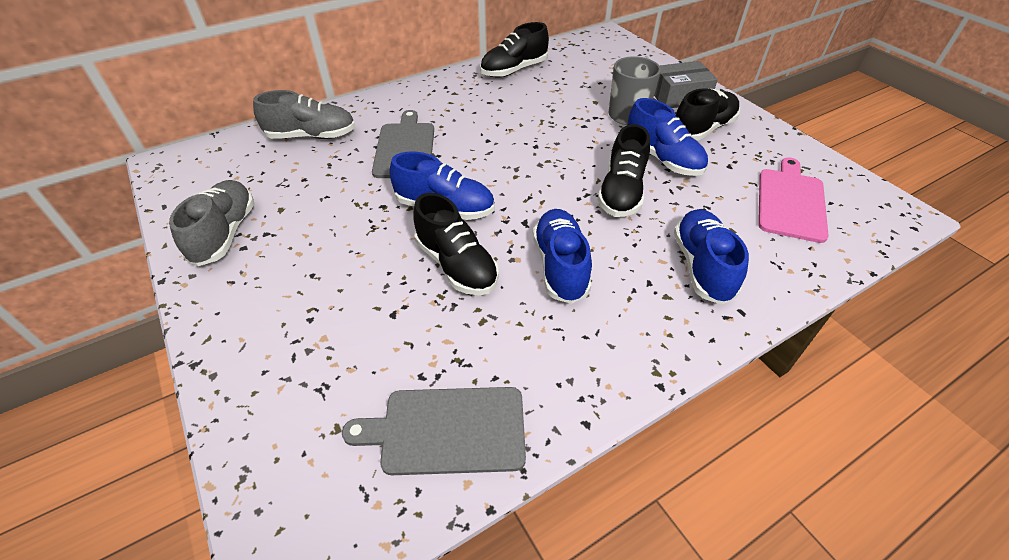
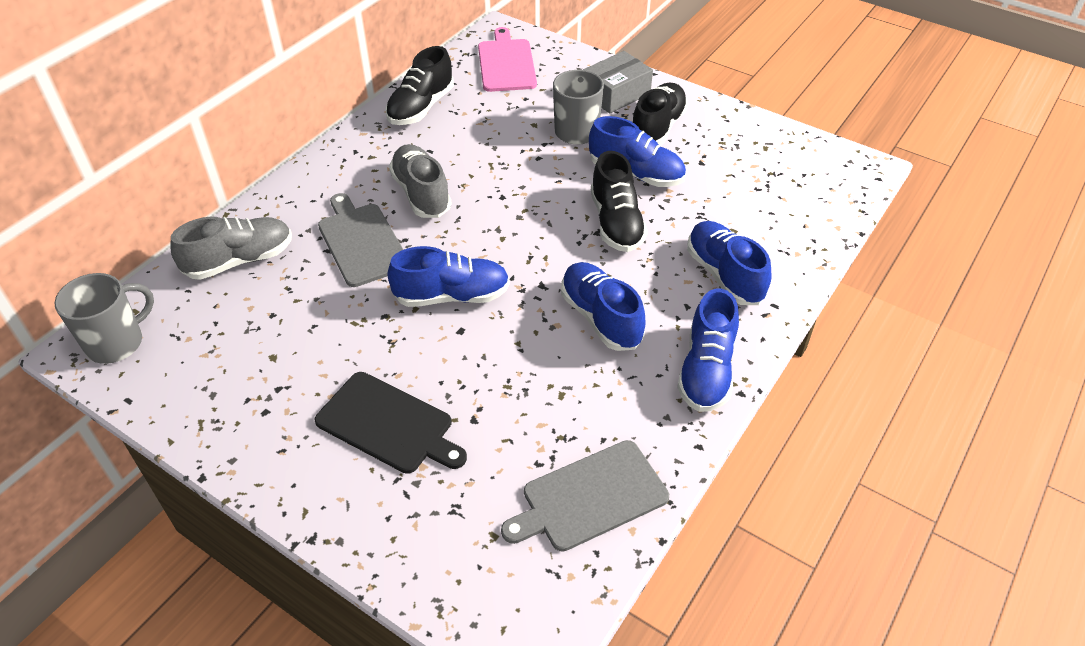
camera: 25 degrees left, 0 degrees up
(190, 165) = (117, 343): none -> grey mug
(225, 234) = (231, 405): grey shoe -> grey shoe (421, 193)
(323, 292) = (388, 424): none -> black cutting board
(456, 265) = (503, 351): black shoe -> none
(636, 350) = (706, 370): none -> blue shoe
(791, 202) = (770, 184): pink cutting board -> pink cutting board (506, 63)

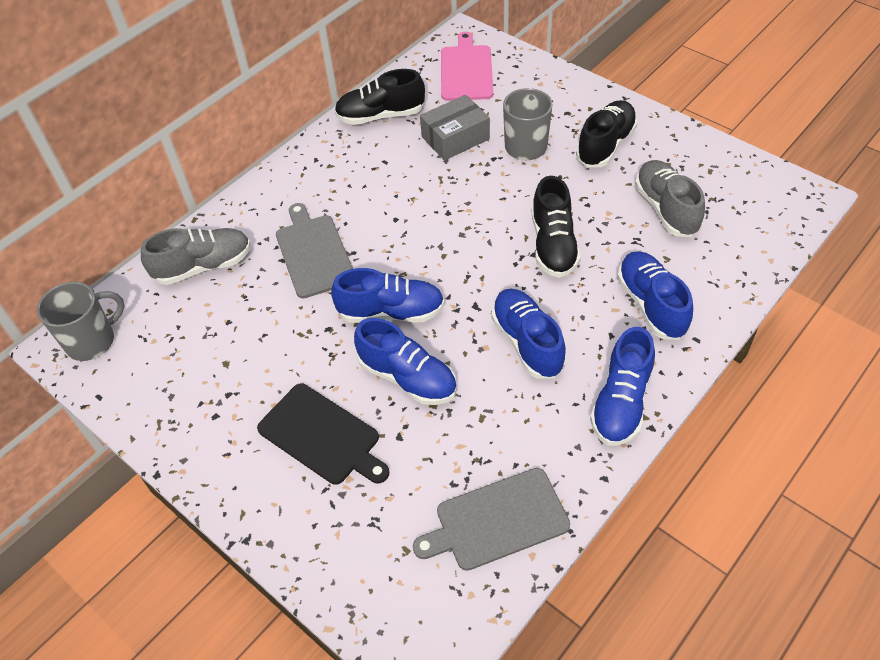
camera: 10 degrees right, 5 degrees up
(421, 107) = (381, 116): black shoe -> black shoe turned 45 degrees clockwise
(421, 193) = (373, 206): grey shoe -> grey shoe (666, 209)
(616, 94) = (569, 107): grey box -> grey box (455, 138)
(636, 173) = (578, 193): blue shoe -> blue shoe (407, 377)

